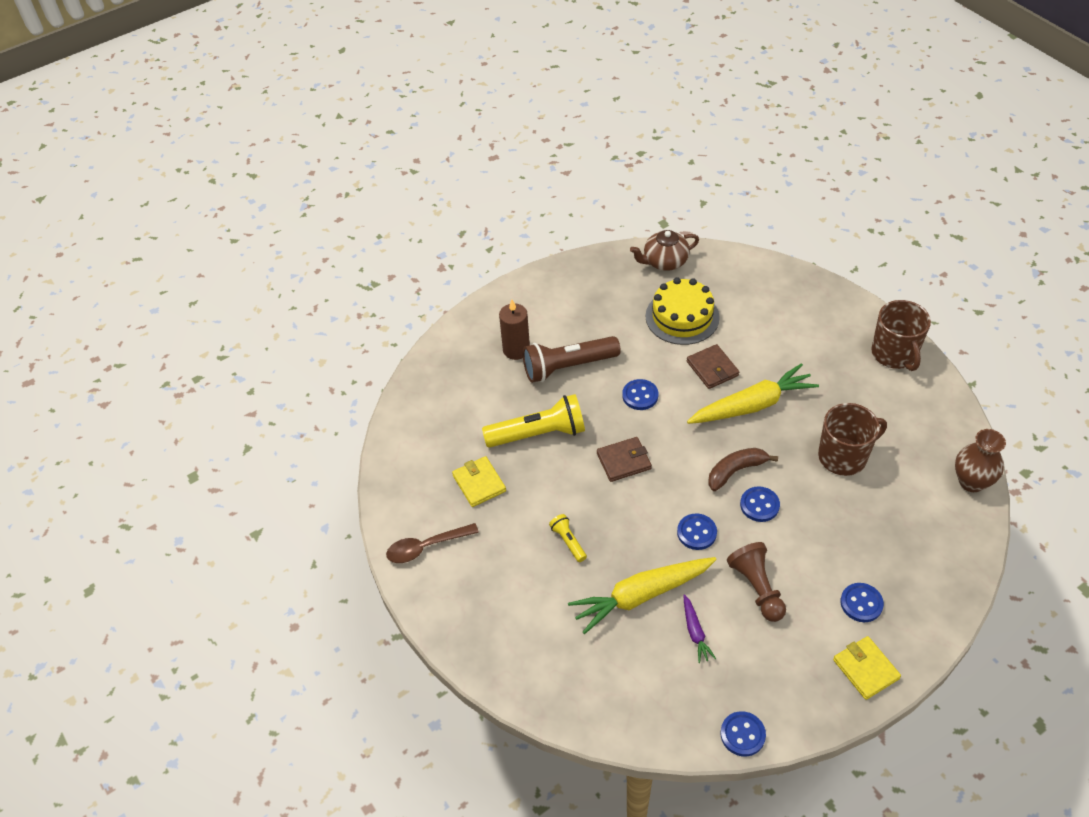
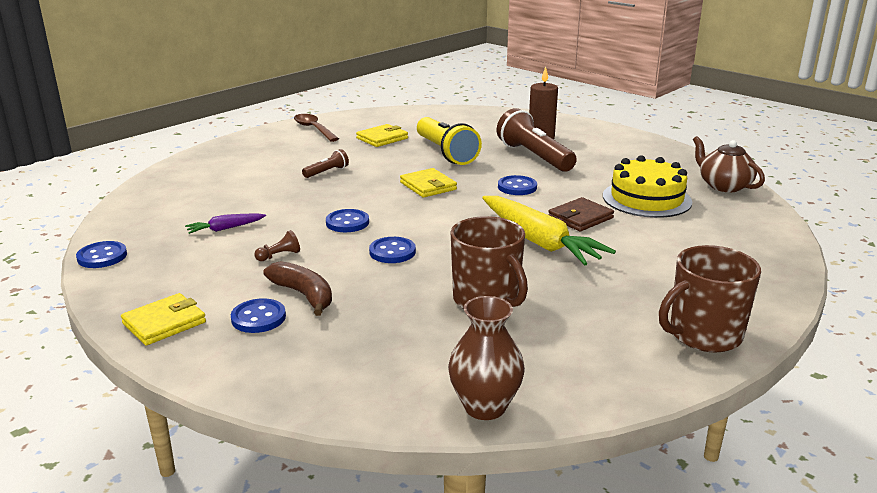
camera: 75 degrees right, 25 degrees down
(568, 541) = (327, 172): yellow flashlight -> brown flashlight
(623, 461) = (428, 186): brown wallet -> yellow wallet
(641, 596) = (268, 203): yellow carrot -> none
(735, 471) = (436, 237): brown banana -> brown banana (304, 295)
(757, 588) = (279, 255): brown pawn -> brown pawn, size x0.50

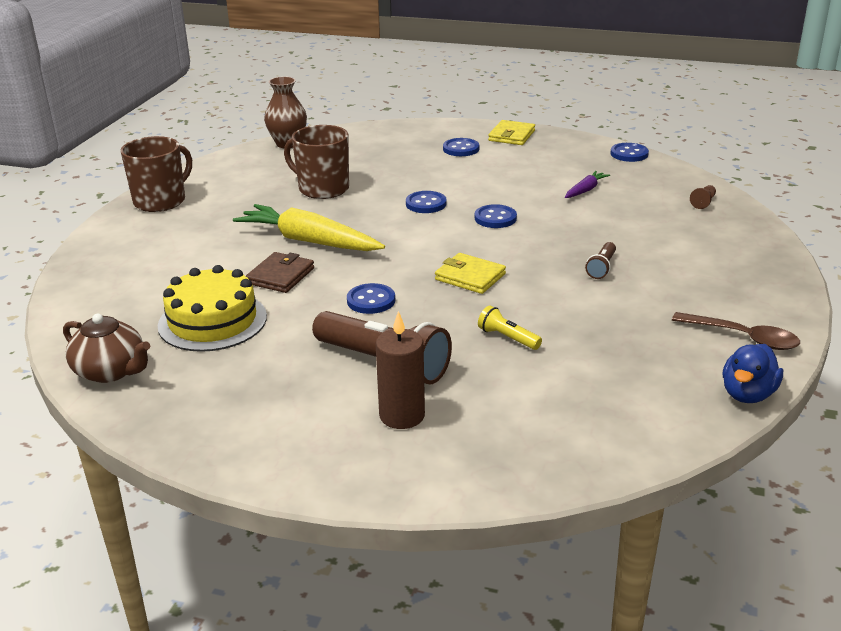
camera: 155 degrees right, 5 degrees up
(279, 255) = (508, 182): brown pawn -> brown pawn (703, 202)
(304, 295) = (451, 165): brown banana -> none
(356, 114) = (747, 394): none -> blue duck
(382, 138) = (624, 344): yellow wallet -> none
(445, 153) = (507, 338): yellow flashlight -> yellow flashlight, size x0.47

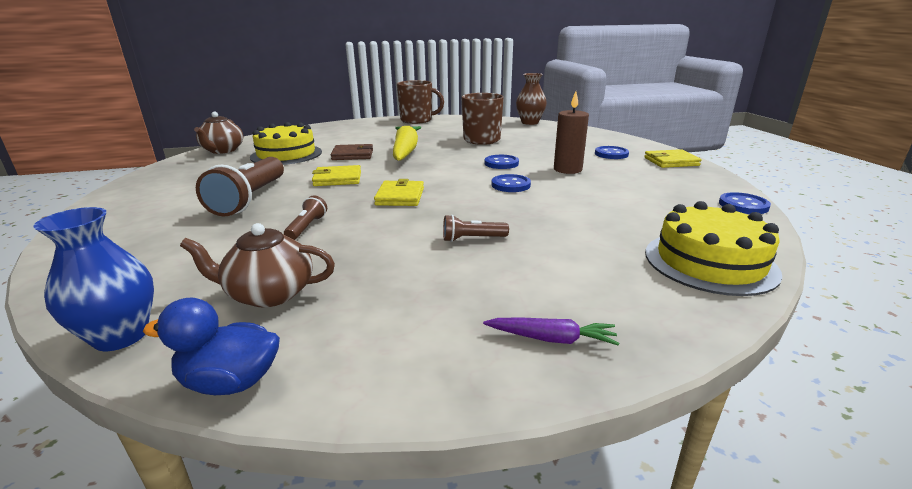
camera: 60 degrees right, 5 degrees down
(371, 300) = (337, 179): blue button -> yellow wallet
(402, 415) = (176, 218): brown candle -> brown candle (567, 169)
(507, 338) = (307, 227): yellow flashlight -> brown flashlight
(585, 190) = (623, 203): purple carrot -> purple carrot (551, 339)
(635, 370) = (269, 294): none -> brown teapot
(662, 441) = (121, 336): none -> blue vase
(703, 202) = (709, 262): brown pawn -> yellow cake
(743, 337) = (381, 352): brown spoon -> none

